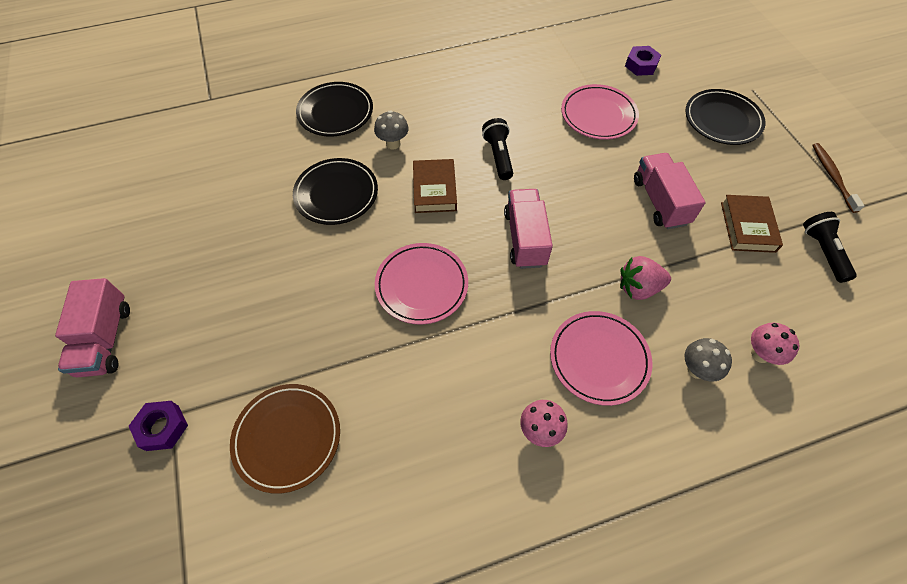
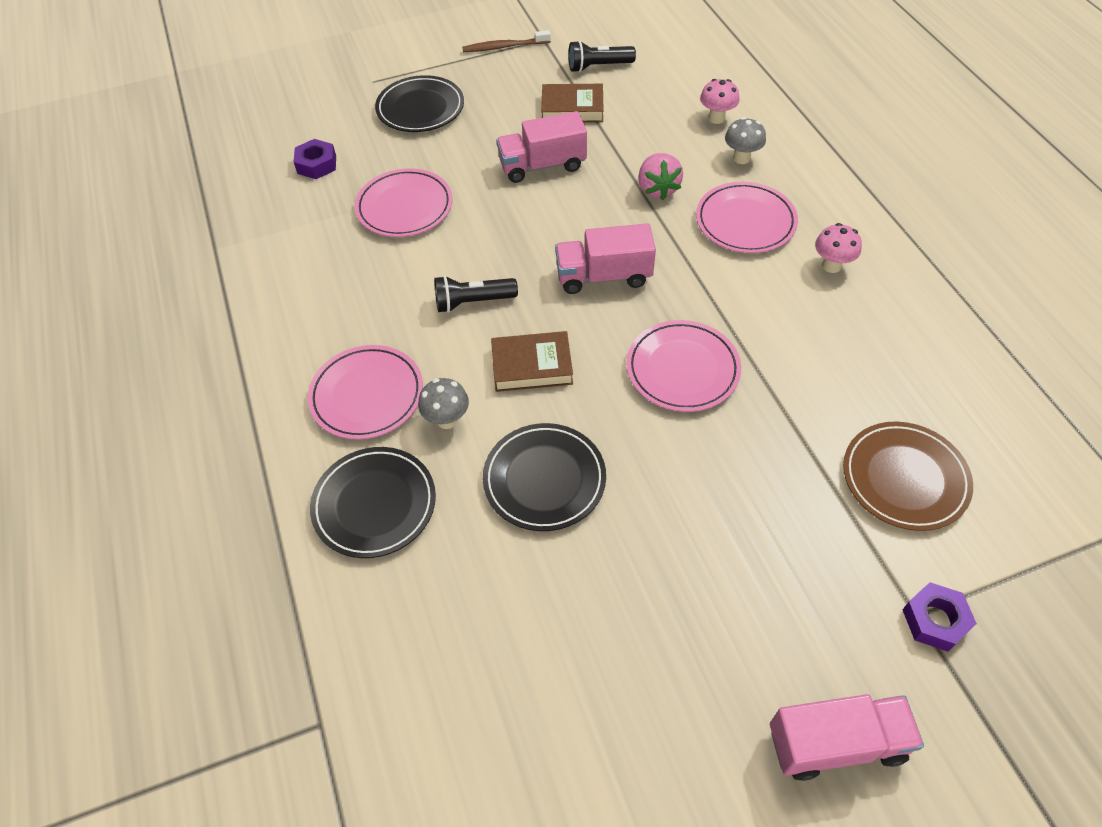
camera: 90 degrees left, 5 degrees down
(418, 104) = (367, 395): none -> pink plate

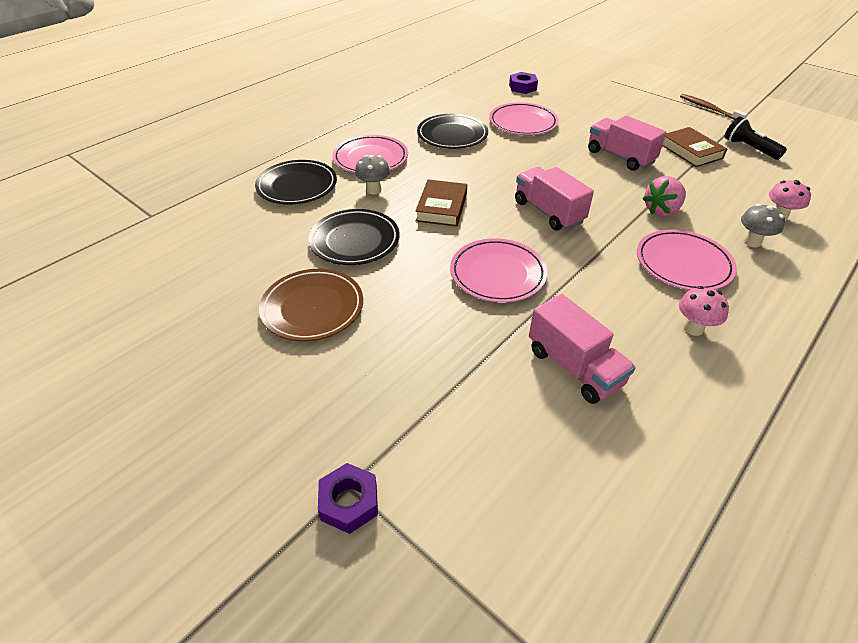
camera: 60 degrees right, 10 degrees down
(420, 108) = (610, 101): black plate -> black plate (452, 135)
(473, 302) = (472, 169): black flashlight -> none
(532, 366) = (441, 207): brown book -> brown book turned 45 degrees clockwise
(836, 743) = (203, 457): pink truck -> pink truck (574, 367)
(904, 478) = (491, 441): brown plate -> brown plate (312, 308)

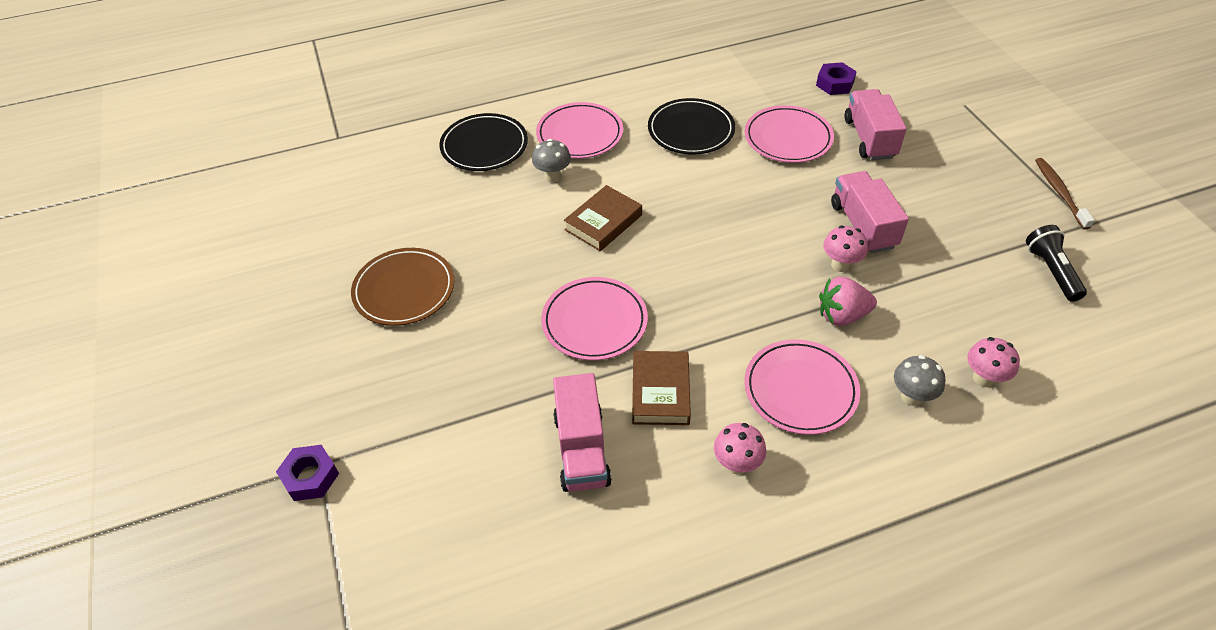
camera: 30 degrees right, 5 degrees up
(354, 241) = (491, 231): black plate -> none
(548, 212) = (710, 269): pink truck -> pink truck (869, 138)
(629, 182) = (840, 265): none -> pink mushroom
(690, 151) = (964, 248): brown book -> brown book (660, 392)

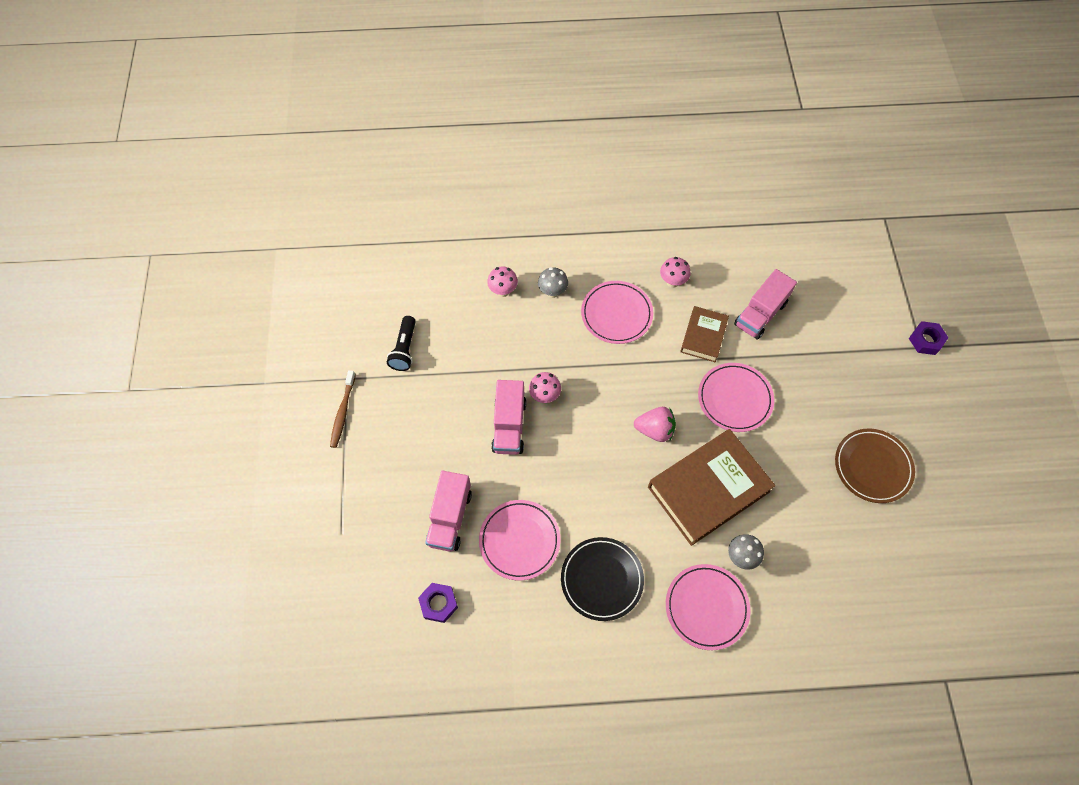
camera: 165 degrees left, 15 degrees up
(484, 146) = (799, 619): black plate -> none
(581, 449) = (760, 314): pink truck -> pink truck turned 150 degrees counterclockwise
(603, 222) = (708, 489): brown book -> brown book, size x1.85
(842, 315) = (565, 356): pink strawberry -> pink strawberry (655, 430)

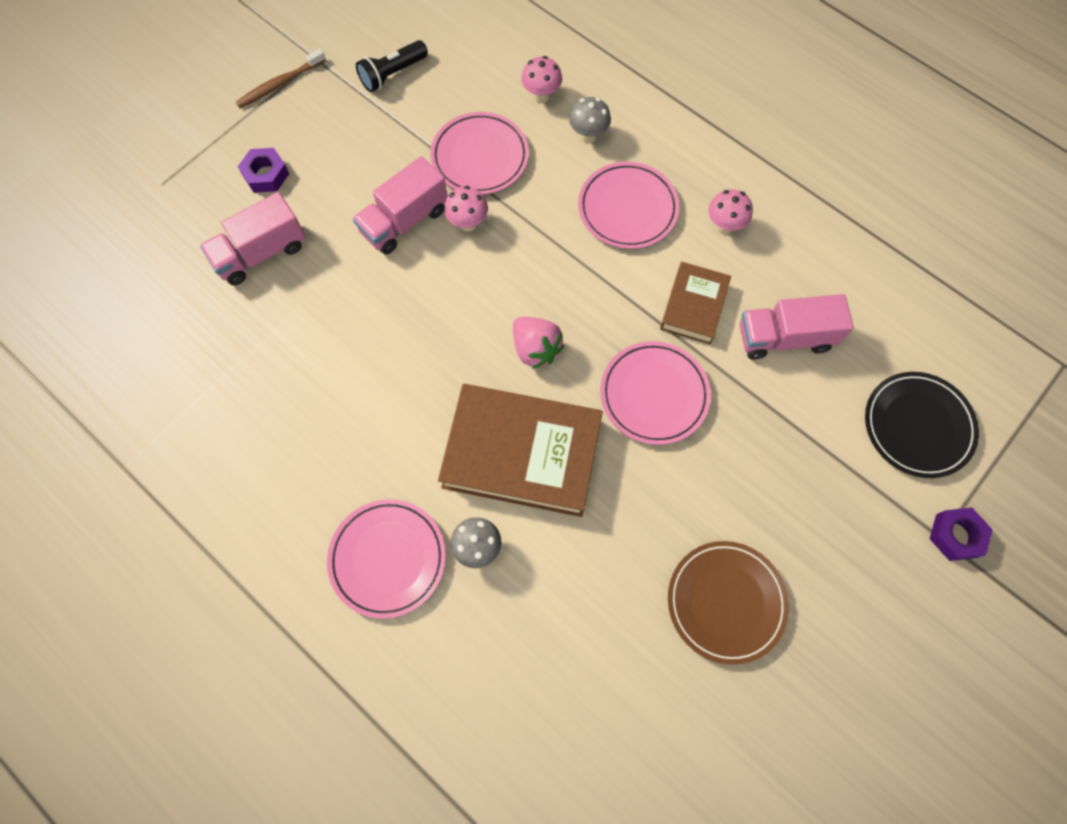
camera: 45 degrees right, 5 degrees up
(438, 604) = (168, 316): purple nut -> purple nut (266, 175)
(519, 540) = (294, 329): pink plate -> pink plate (480, 157)
(601, 579) = (324, 434): black plate -> black plate (917, 426)
(703, 336) = (694, 306): brown book -> brown book turned 45 degrees counterclockwise

